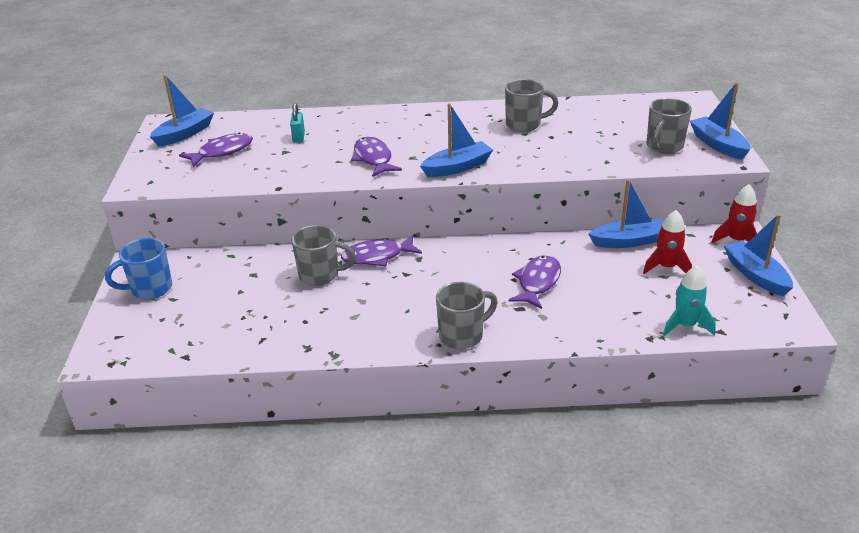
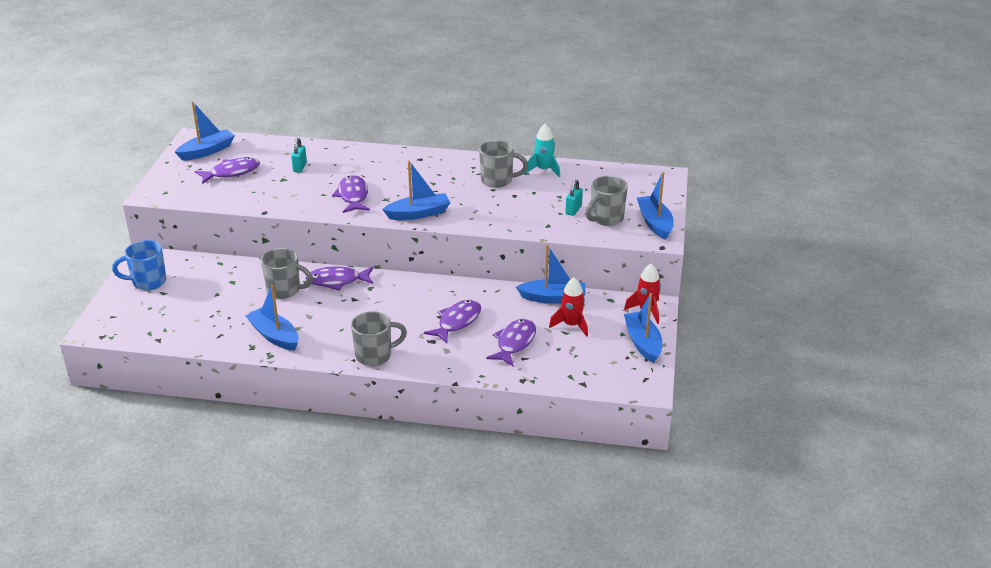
camera: 10 degrees right, 0 degrees up
(330, 330) = (274, 336): none -> blue boat
(615, 296) = (514, 343): none -> purple fish
(623, 143) = (573, 210): none -> turquoise padlock
(685, 325) = (557, 375): turquoise rocket -> turquoise rocket (543, 170)

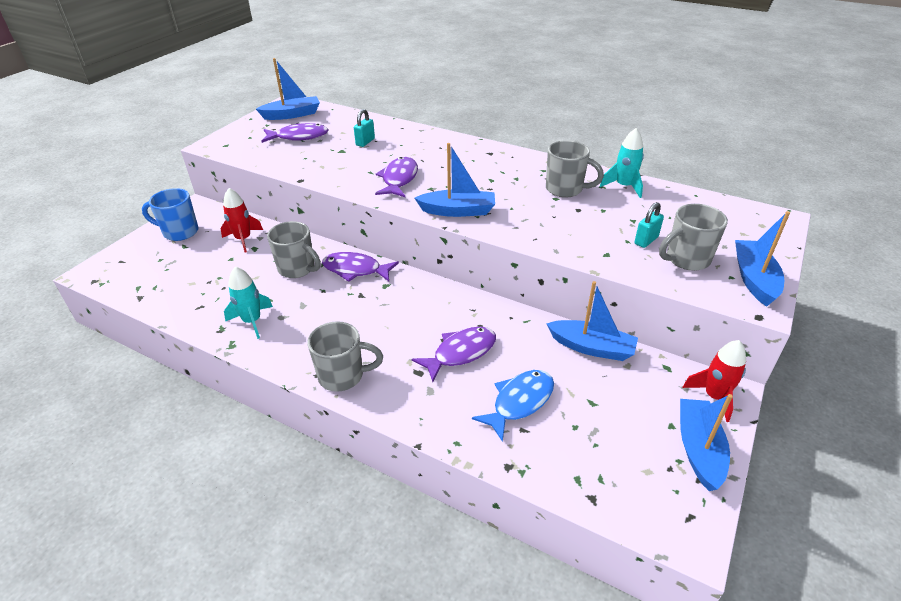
camera: 20 degrees right, 5 degrees up
(274, 336) = (252, 321): blue boat -> turquoise rocket
(514, 343) = (519, 402): purple fish -> blue fish
(571, 325) = (604, 393): red rocket -> red rocket (243, 239)

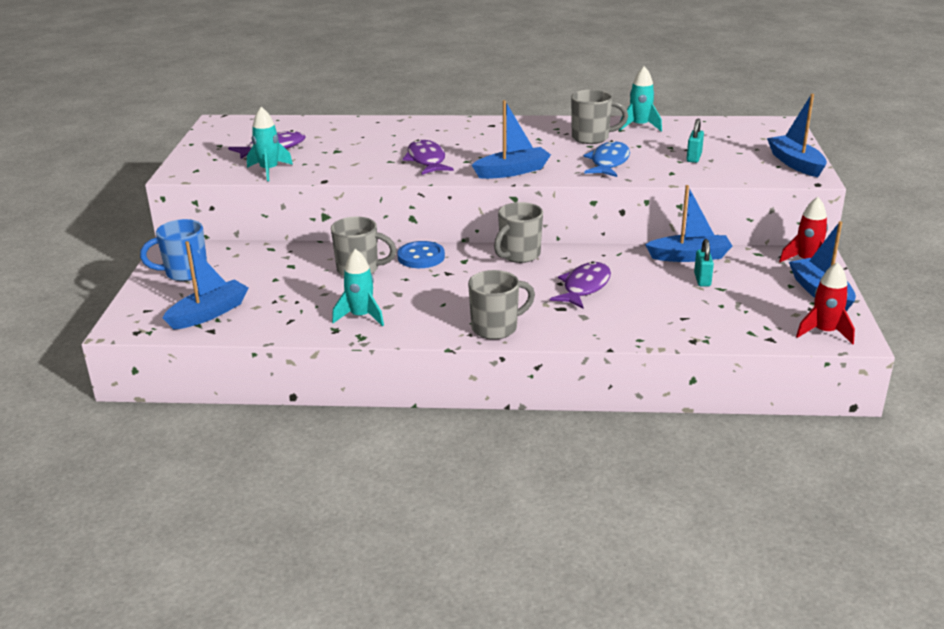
camera: 25 degrees left, 10 degrees down
(243, 239) = (269, 262): red rocket -> red rocket (824, 332)
(273, 159) = (269, 170): none -> turquoise rocket
(292, 115) = (237, 132): blue boat -> blue boat (209, 313)
(355, 270) = (421, 257): purple fish -> blue button
(365, 142) = (353, 139): turquoise padlock -> turquoise padlock (702, 280)
(519, 402) = (664, 303): blue fish -> blue fish (608, 162)
(686, 259) = (736, 163): grey mug -> grey mug (519, 255)

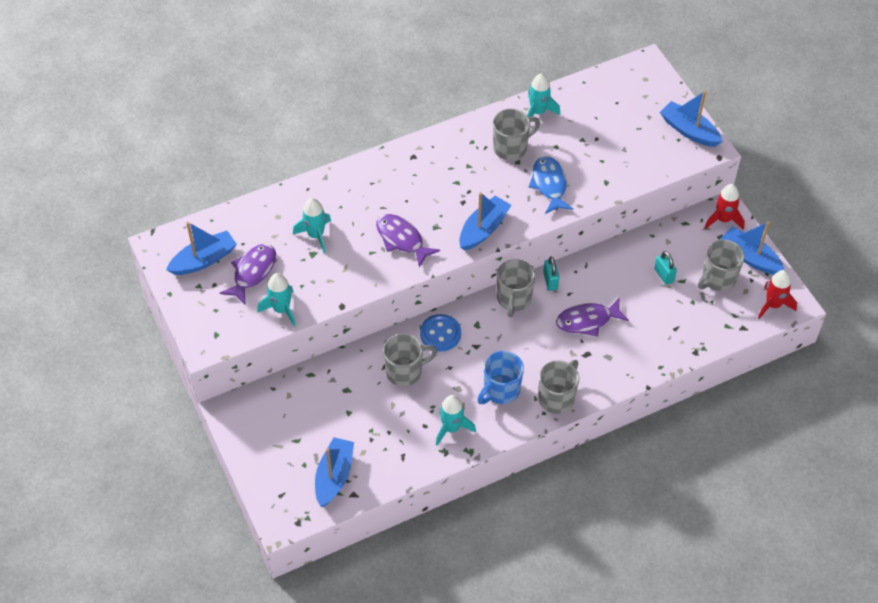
camera: 30 degrees left, 25 degrees up
(185, 273) = (268, 436): blue mug -> blue mug (500, 391)
(352, 143) = (315, 235): none -> turquoise rocket
(584, 287) = (587, 320): purple fish -> purple fish turned 105 degrees counterclockwise
(689, 256) = (639, 248): blue boat -> blue boat (204, 260)
(694, 158) = (610, 151): turquoise padlock -> turquoise padlock (550, 281)
(766, 297) = (717, 279): none -> grey mug

